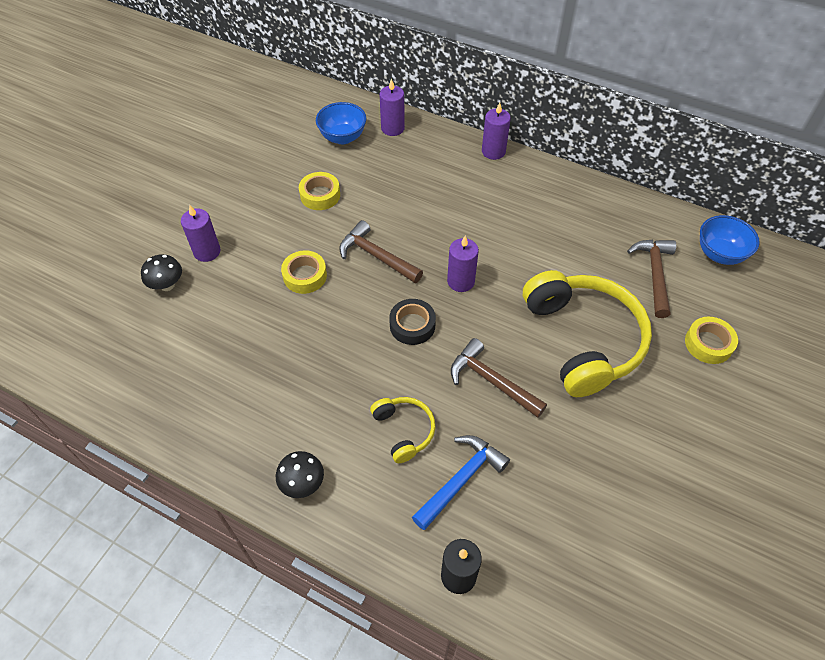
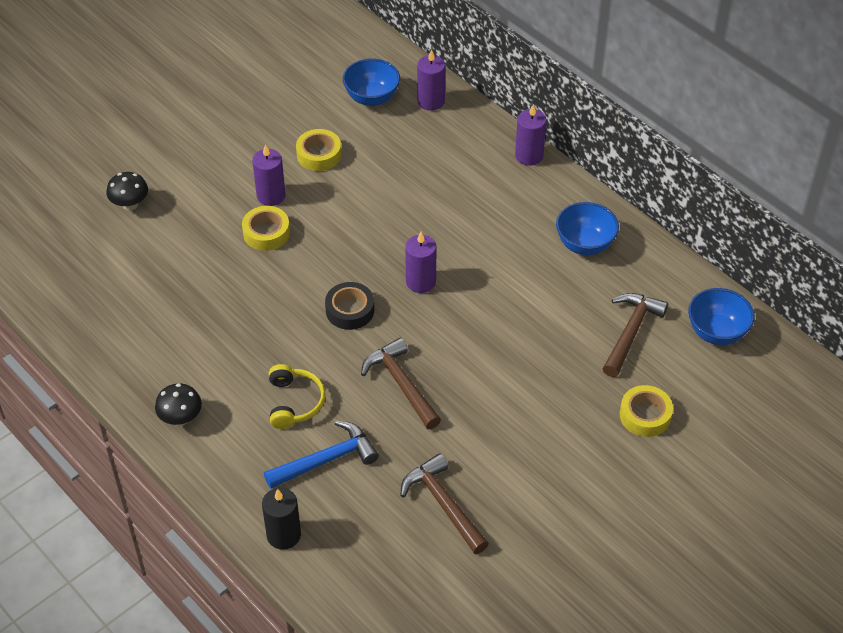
camera: 20 degrees right, 5 degrees down
(207, 252) = (181, 182): purple candle -> purple candle (271, 196)
(376, 256) = (347, 233): brown hammer -> brown hammer (443, 504)
(576, 211) = (585, 244): none -> blue bowl
(583, 339) = (516, 373): yellow headphones -> none

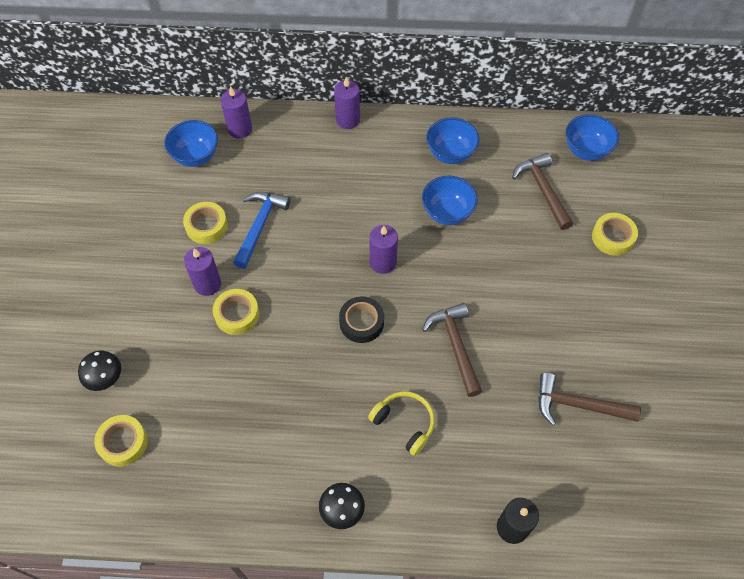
camera: 45 degrees left, 10 degrees up
(94, 254) = (123, 443): none -> yellow tape
(326, 459) = (473, 444): blue hammer -> blue hammer (260, 226)
(401, 384) = (455, 345): brown hammer -> brown hammer turned 60 degrees clockwise
(521, 286) = (447, 213): none -> blue bowl

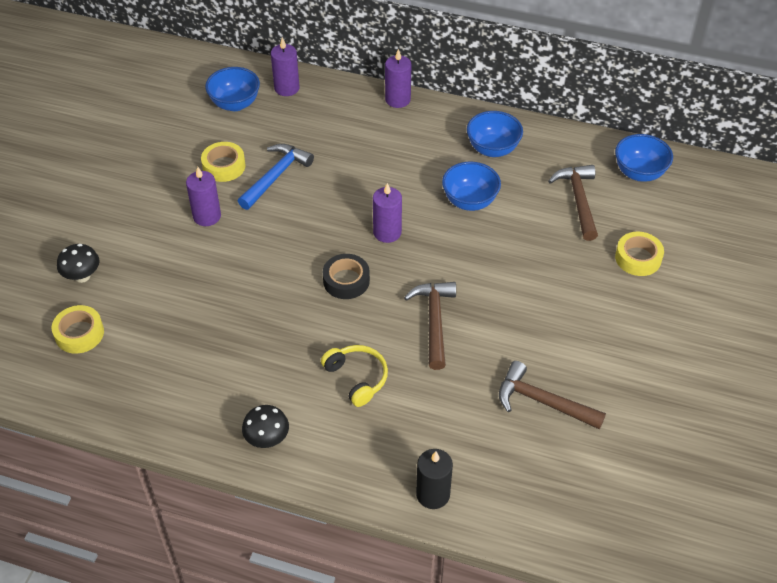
camera: 15 degrees right, 10 degrees down
(237, 314) = (226, 248): yellow tape -> none

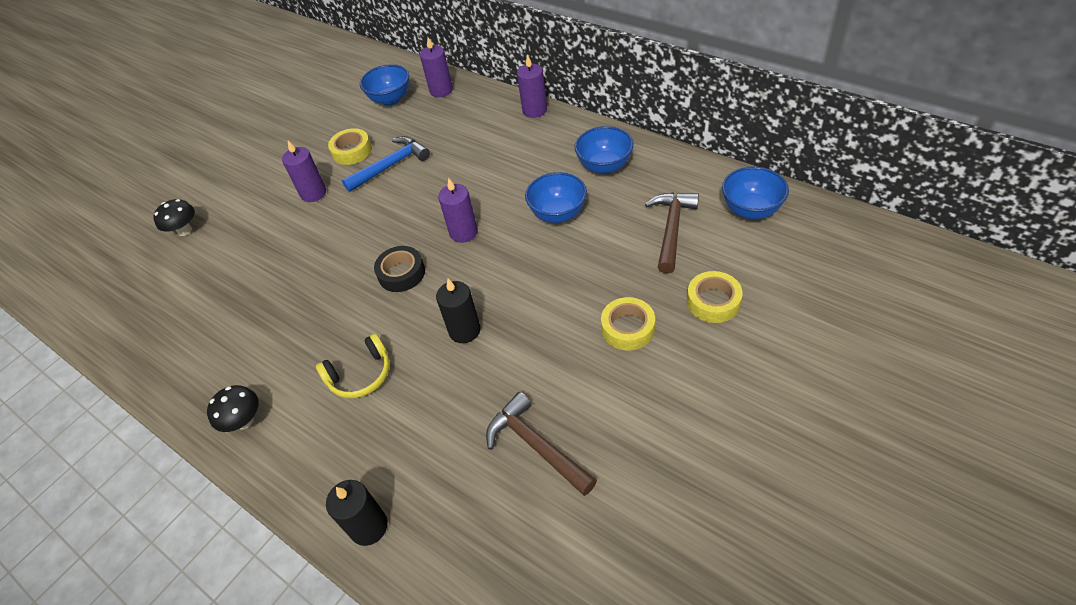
camera: 25 degrees right, 0 degrees up
(79, 333) = (151, 281): yellow tape -> yellow tape (628, 328)
(357, 378) = (360, 375): yellow headphones -> yellow headphones turned 75 degrees clockwise
(434, 321) = (464, 330): brown hammer -> black candle

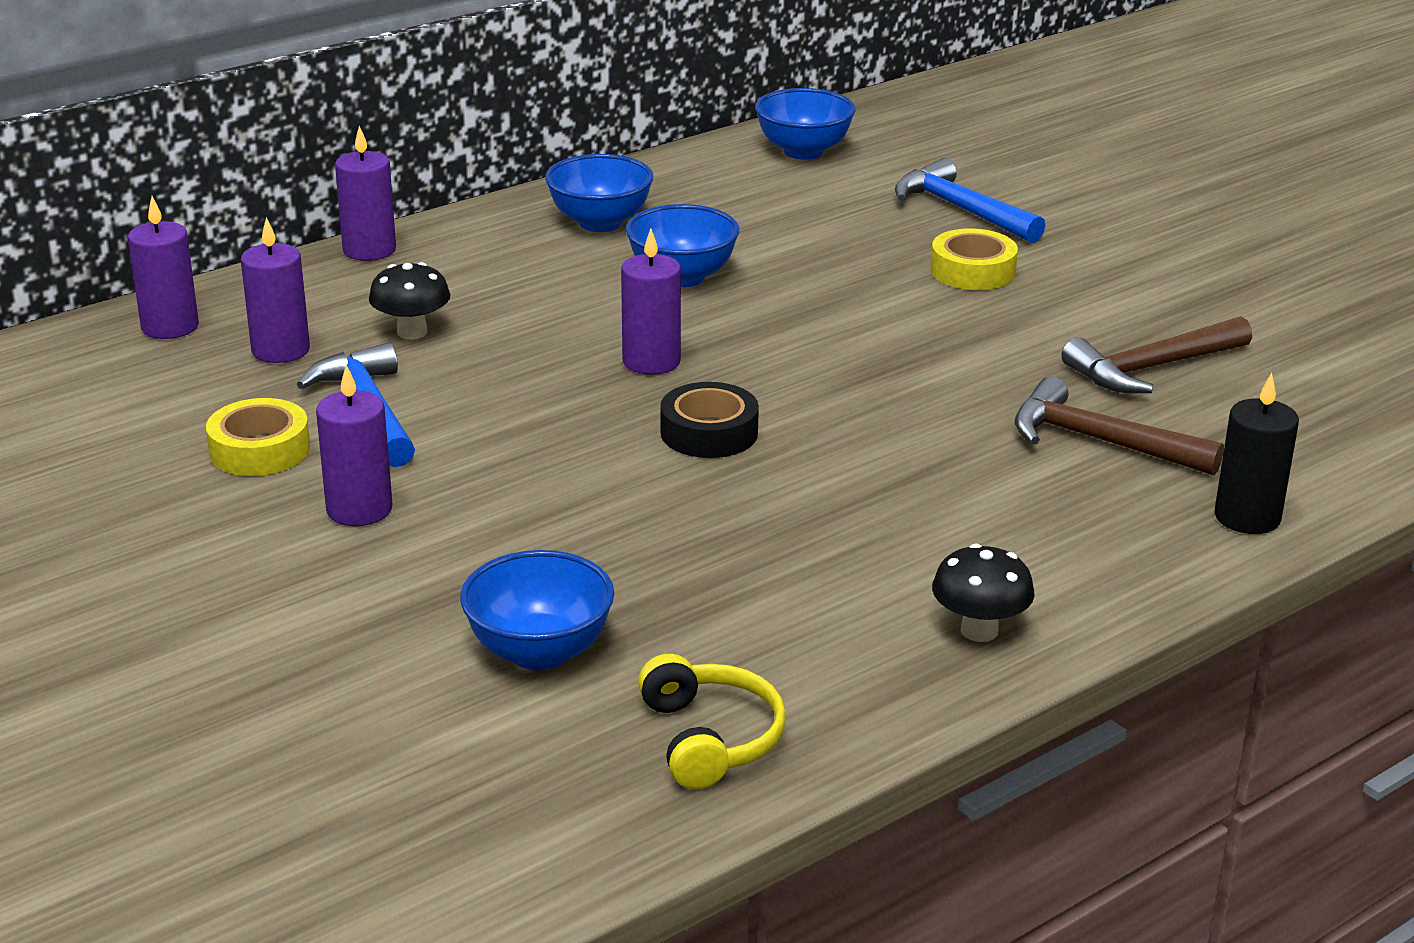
camera: 80 degrees left, 20 degrees down
(184, 230) = (306, 705): black mushroom -> black mushroom (412, 332)
(360, 375) = (936, 497): yellow headphones -> yellow headphones (710, 738)
(390, 99) = (119, 385): blue bowl -> blue bowl (539, 652)
(432, 124) = (280, 350): none -> purple candle
(464, 330) = (894, 391): black candle -> none
(671, 229) = (796, 206): brown hammer -> brown hammer (1099, 441)
(713, 301) = (961, 210): yellow tape -> blue hammer

